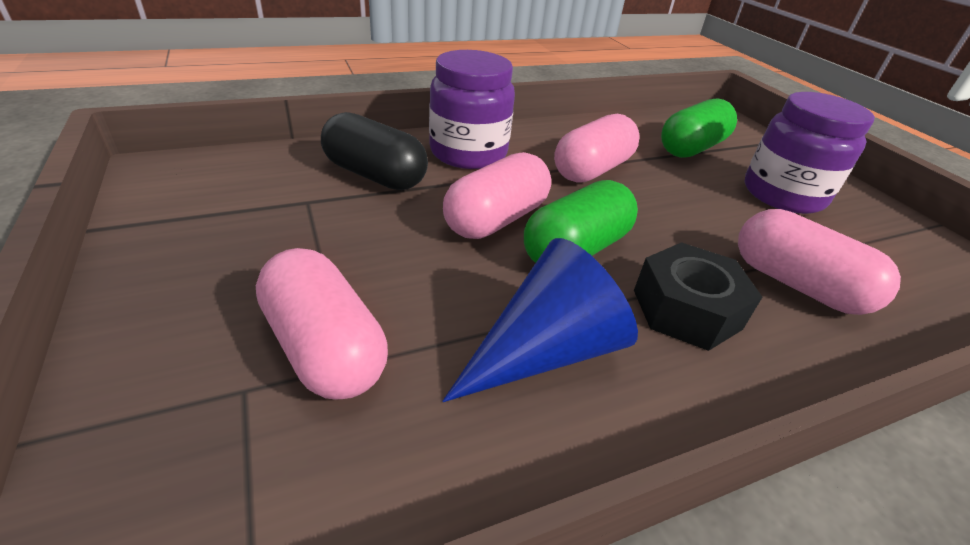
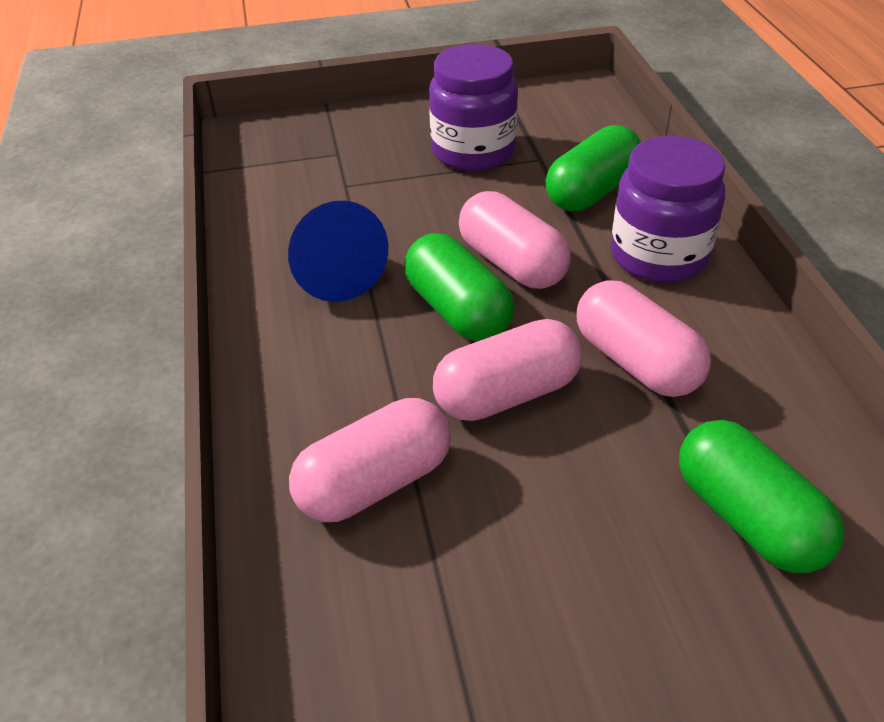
camera: 105 degrees right, 5 degrees up
(325, 347) = (362, 177): pink capsule -> pink capsule (507, 394)
(375, 175) = (591, 191): black capsule -> green capsule
(686, 309) = (357, 367): black nut -> none
(783, 195) = (591, 589): purple jar -> purple jar (473, 151)

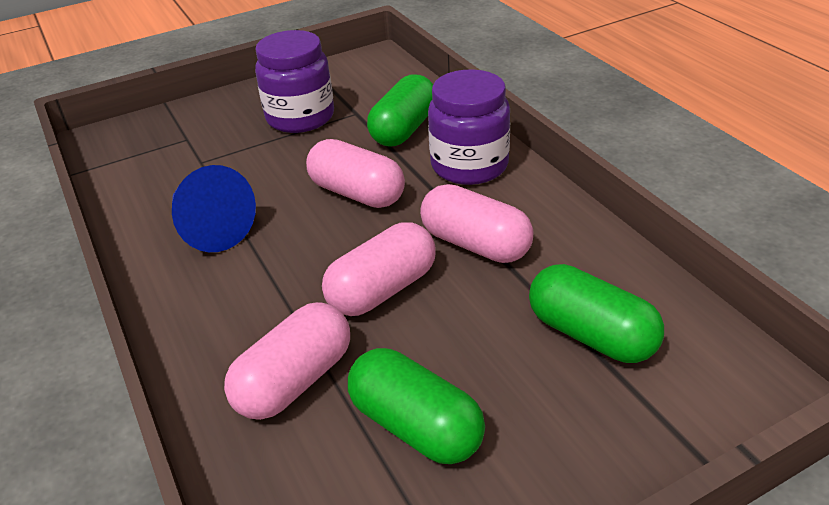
camera: 15 degrees left, 5 degrees down
(457, 310) = (324, 237): green capsule -> green capsule (415, 426)

